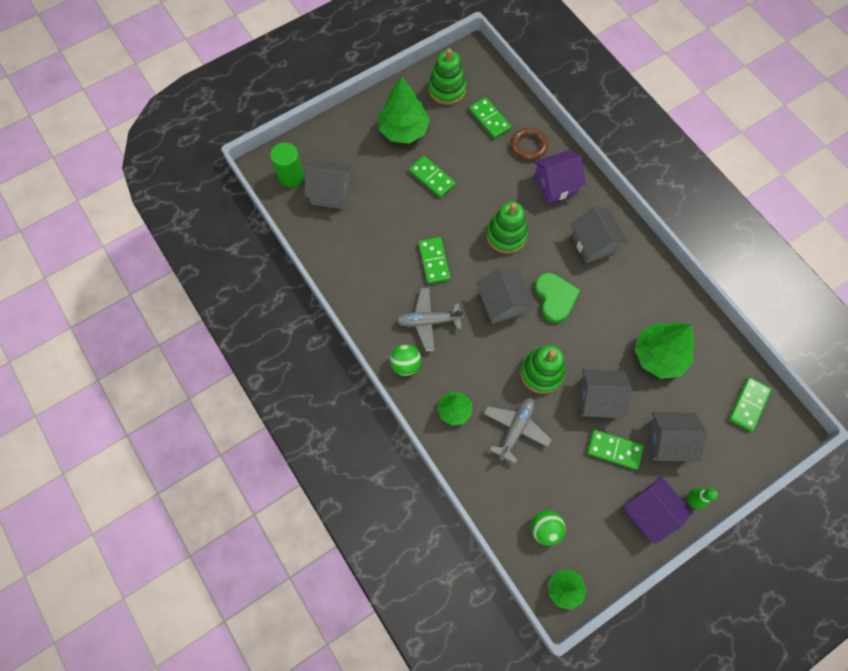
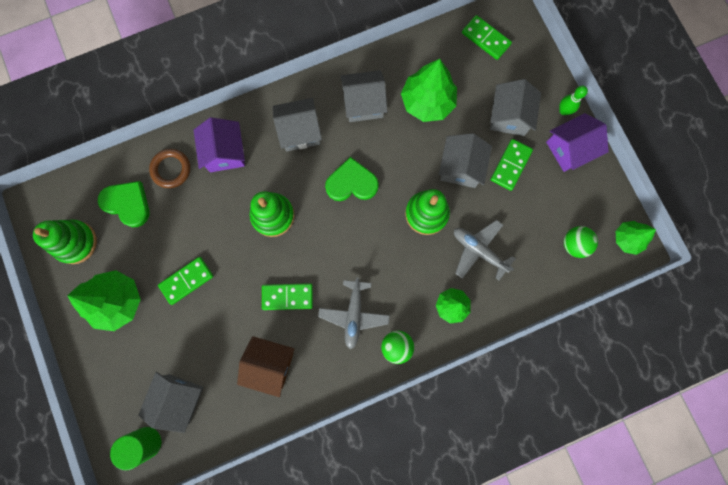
camera: 80 degrees left, 10 degrees up
(370, 258) = (270, 364): none -> brown house
(489, 119) = (127, 204): green domino -> green heart
(502, 303) = (347, 236): grey house -> grey house (363, 103)

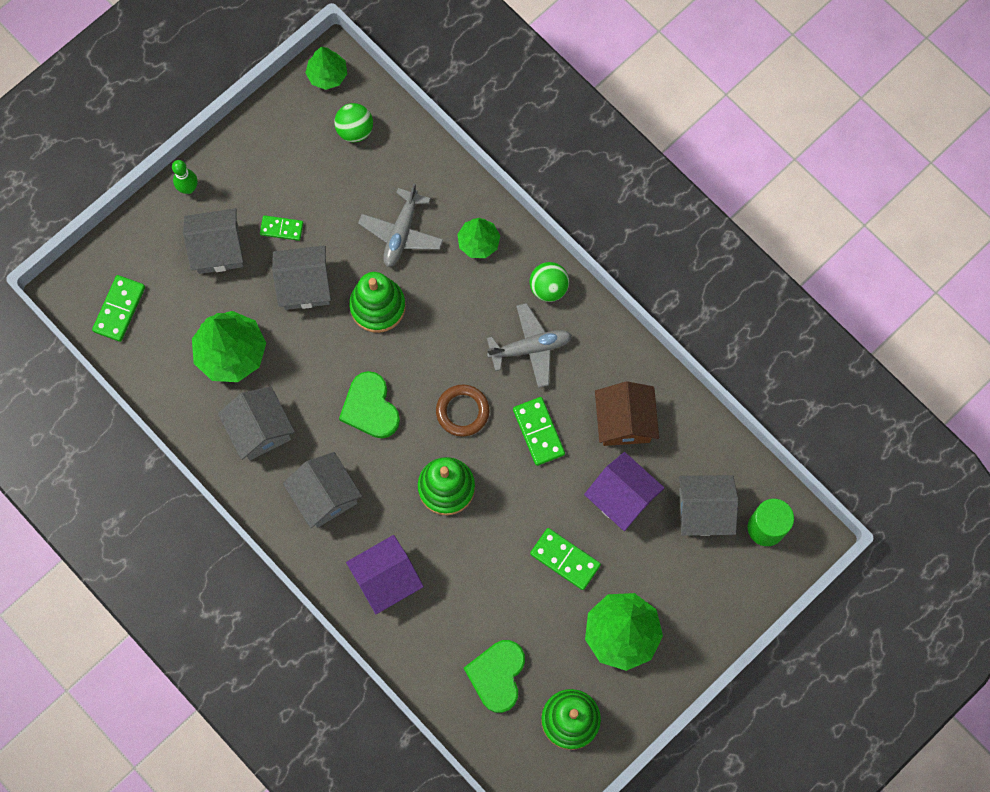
camera: 110 degrees left, 5 degrees down
(171, 169) = (432, 639): brown ring -> brown ring (462, 411)
(510, 165) = (281, 228): green domino -> green domino, size x0.66
(569, 149) = (237, 167): purple house -> purple house (622, 497)

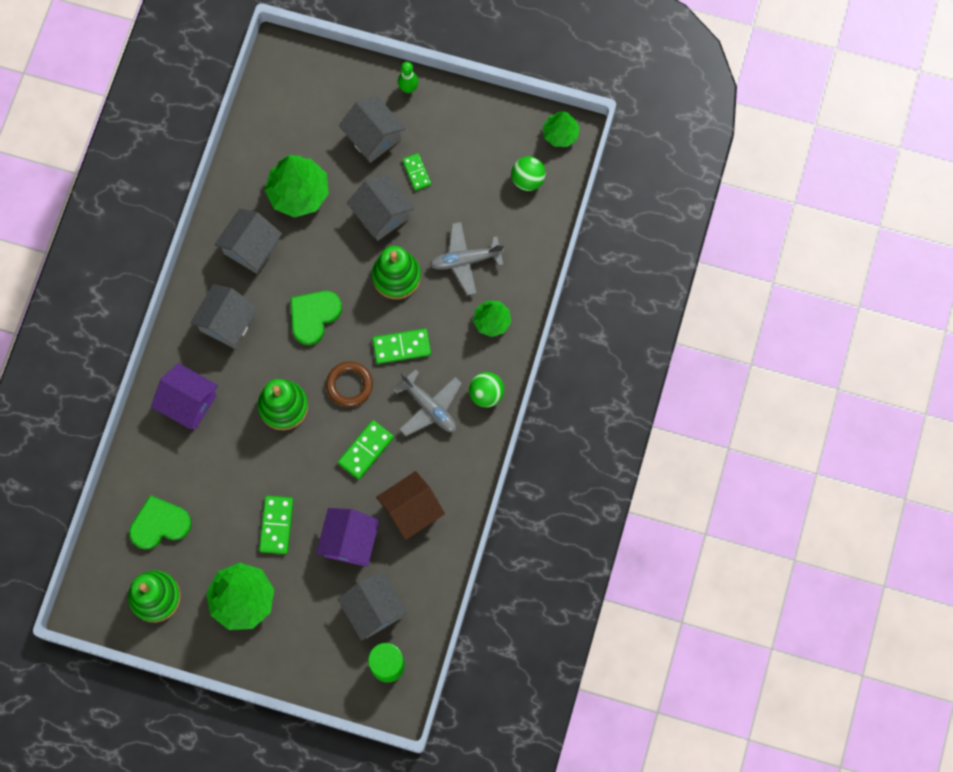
camera: 60 degrees right, 0 degrees up
(119, 309) = (286, 96): green domino -> green domino (401, 347)

